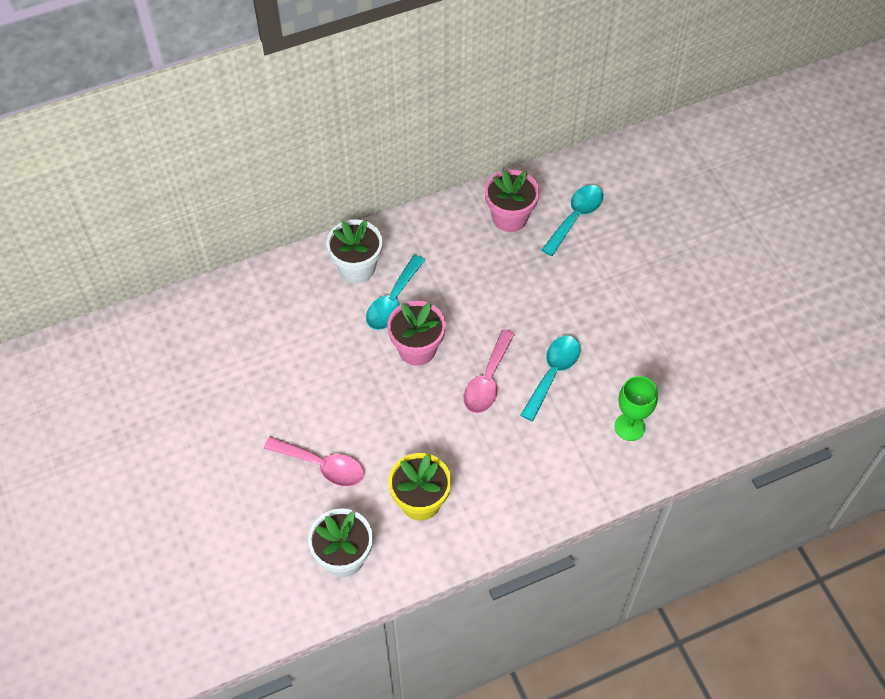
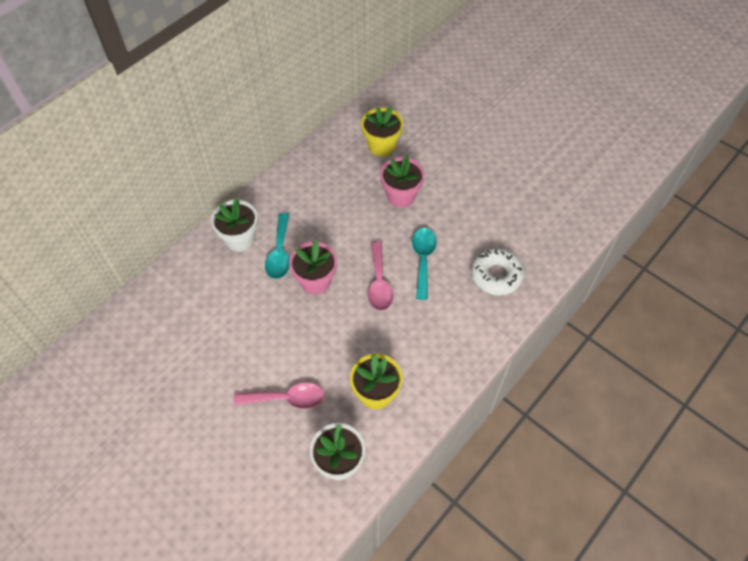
camera: 25 degrees left, 0 degrees up
(509, 217) = (335, 162): pink flower pot -> pink flower pot (401, 196)
(575, 218) = (381, 146): turquoise spoon -> yellow flower pot
(629, 427) = (496, 275): green goblet -> white donut

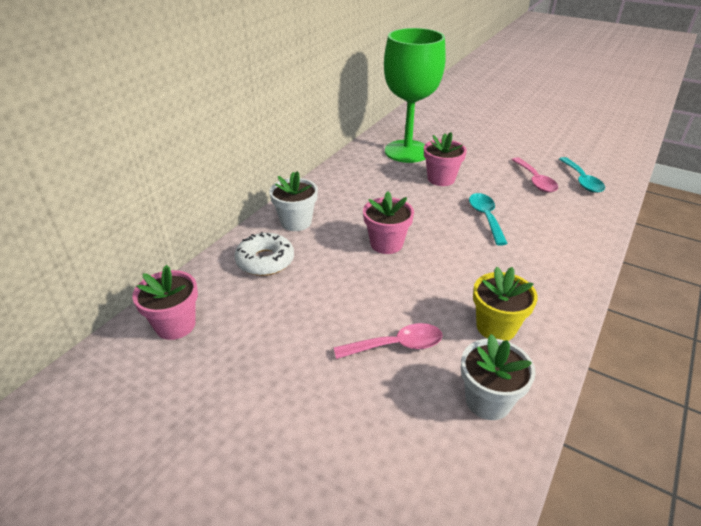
camera: 10 degrees left, 20 degrees down
(115, 348) = (175, 325): none -> pink flower pot
(279, 253) = (340, 227): turquoise spoon -> turquoise spoon (581, 180)
(379, 283) = (451, 238): pink spoon -> pink spoon (535, 180)
(381, 146) = (407, 151): yellow flower pot -> green goblet
(496, 275) = (562, 221): white donut -> white donut (265, 261)

